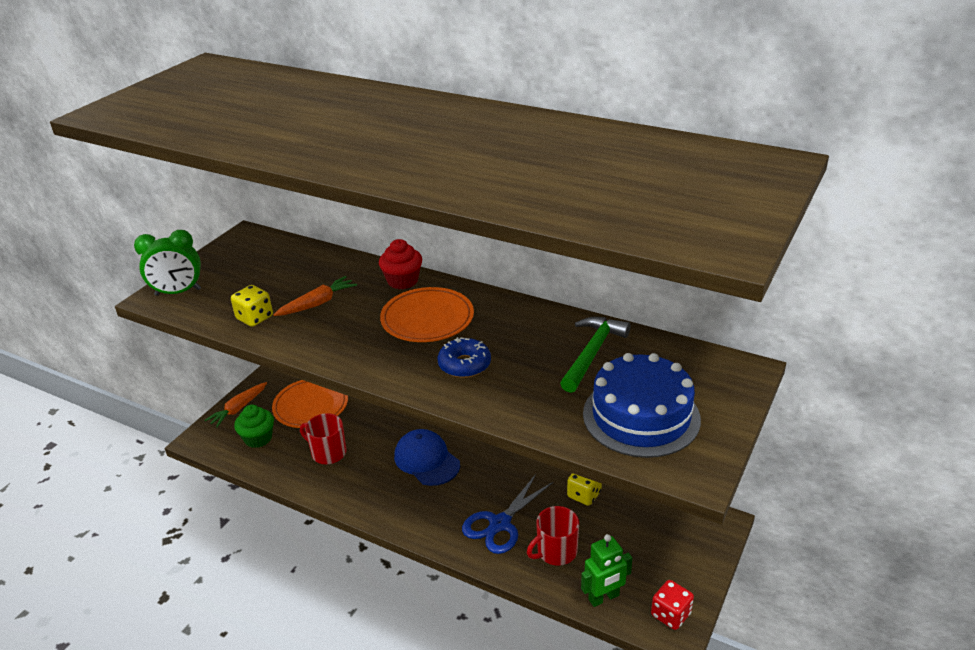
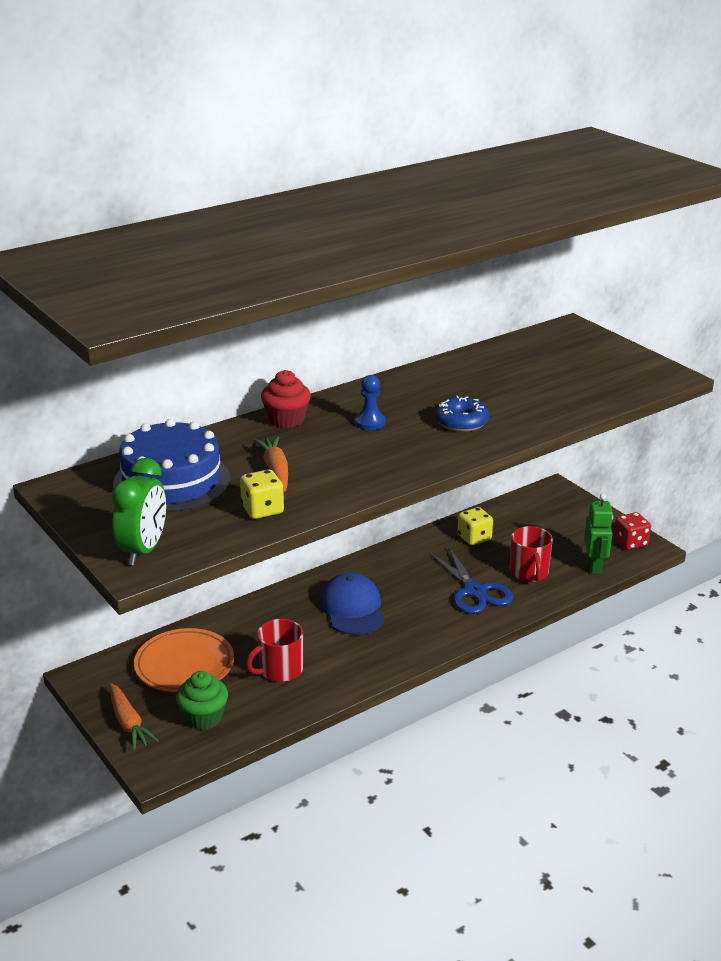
camera: 65 degrees left, 5 degrees down
(426, 460) = (352, 608): blue cap -> blue cap turned 90 degrees clockwise
(427, 319) = (370, 422): orange plate -> blue pawn
(592, 353) = (497, 370): green hammer -> none
(641, 416) = (593, 375): blue cake -> blue cake (171, 481)

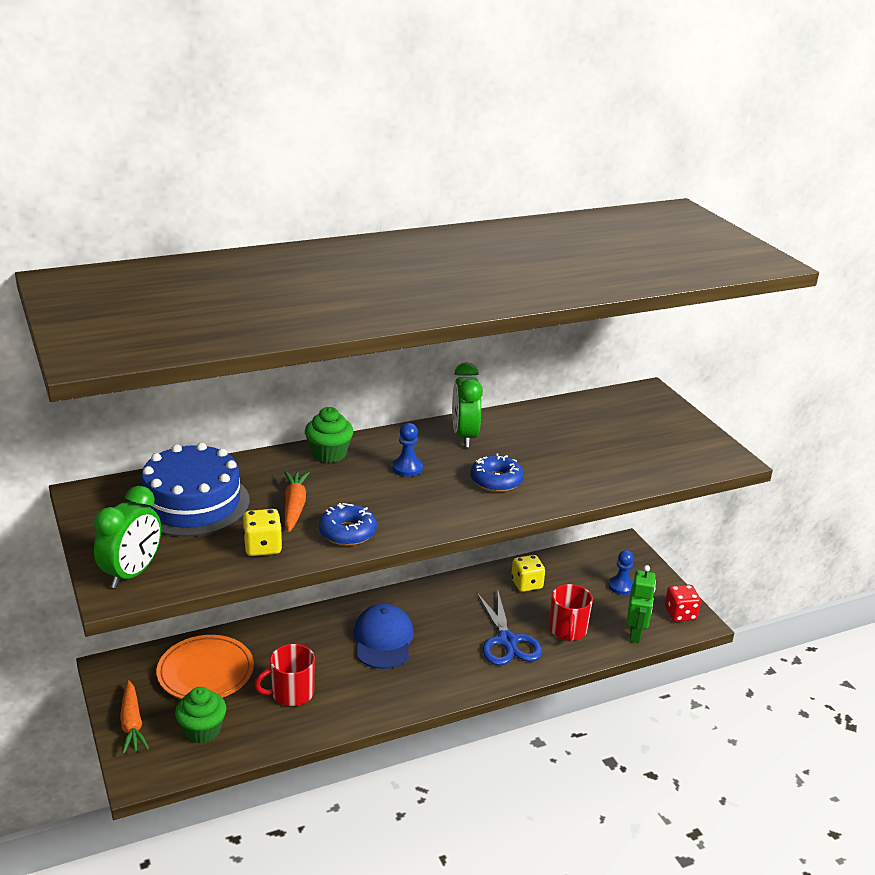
camera: 10 degrees right, 0 degrees up
(286, 420) = (329, 454): red cupcake -> green cupcake
(339, 486) = (347, 532): none -> blue donut
(412, 388) = (464, 436): none -> green clock
(566, 527) = (621, 586): none -> blue pawn

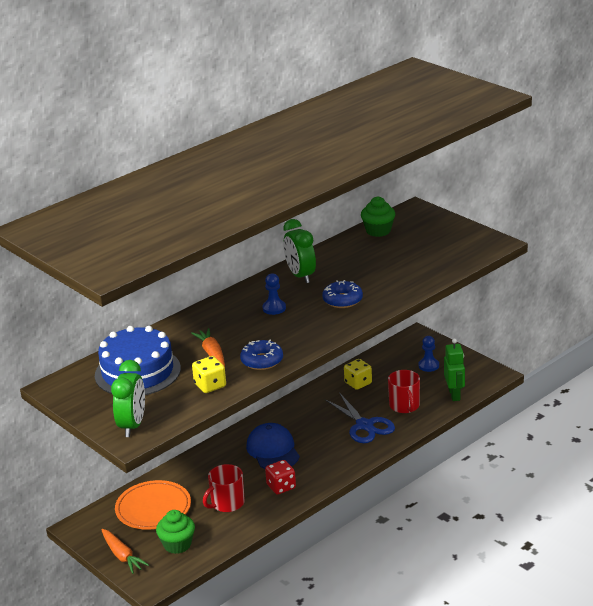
camera: 15 degrees left, 0 degrees up
(329, 454) = (210, 313): green cupcake -> green cupcake (378, 231)
(680, 614) = (480, 373): red dice -> red dice (281, 487)

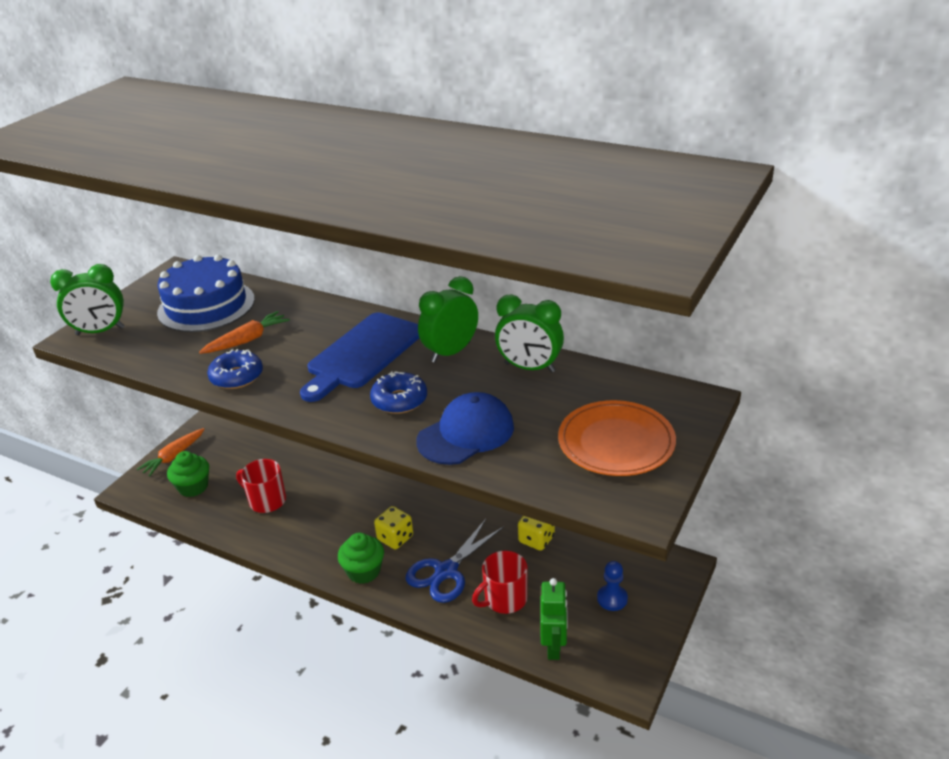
camera: 70 degrees right, 5 degrees up
(153, 508) = (250, 452): orange plate -> orange plate (616, 443)
(210, 385) = (180, 356): yellow dice -> yellow dice (395, 538)
(273, 450) = (371, 506): blue cap -> blue cap (466, 434)
(274, 308) = (363, 354): blue pawn -> blue cutting board
(281, 487) = (304, 533): red dice -> none
(341, 252) = (529, 368): none -> green clock
(378, 231) = (607, 383): green cupcake -> green cupcake (364, 571)
(454, 395) = (554, 646): green robot -> green robot turned 60 degrees counterclockwise

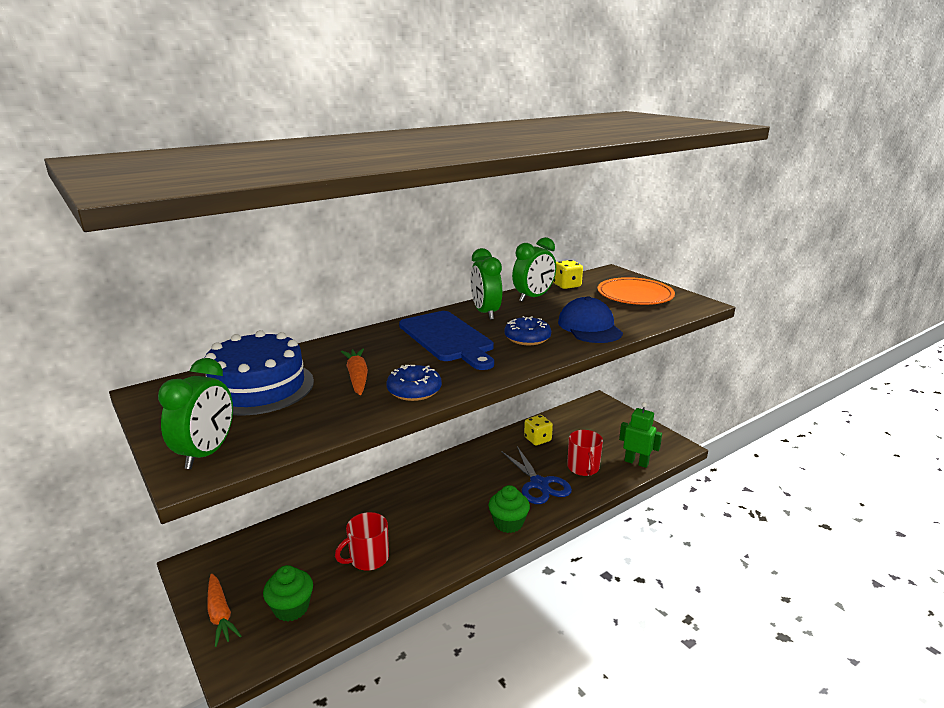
camera: 65 degrees left, 10 degrees down
(395, 538) = (484, 497): yellow dice -> yellow dice (566, 285)
(612, 599) = (609, 430): blue pawn -> none

